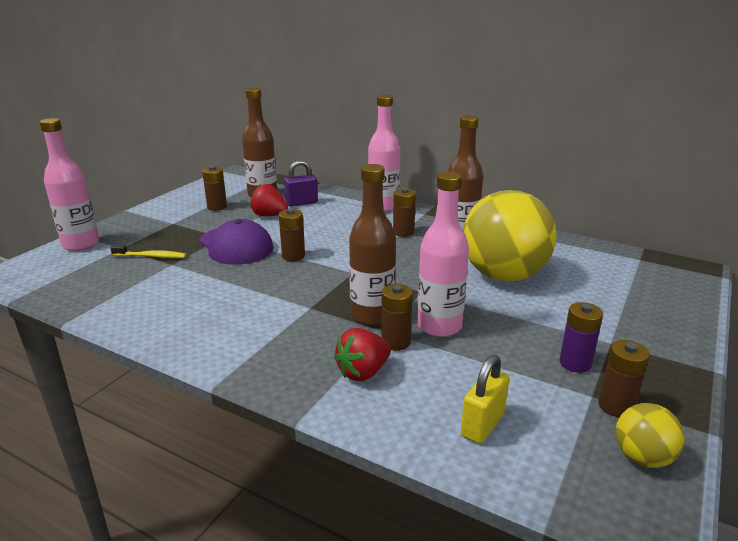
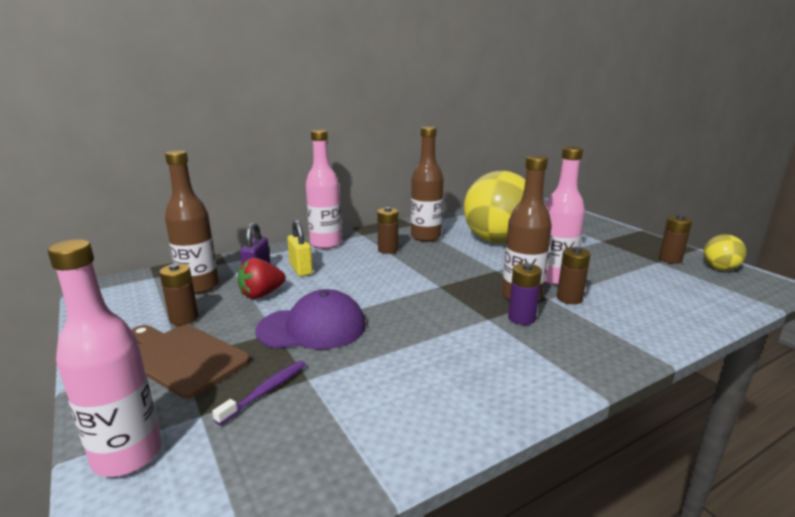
camera: 60 degrees left, 5 degrees down
(151, 256) = (266, 391): yellow toothbrush -> purple toothbrush
(173, 223) = (183, 357): none -> brown cutting board
(293, 256) = (377, 303): brown battery -> none
(363, 372) = (608, 321): red strawberry -> none
(482, 425) = (685, 298): yellow padlock -> yellow padlock (301, 269)
(575, 363) = (621, 255): purple battery -> purple battery (521, 318)

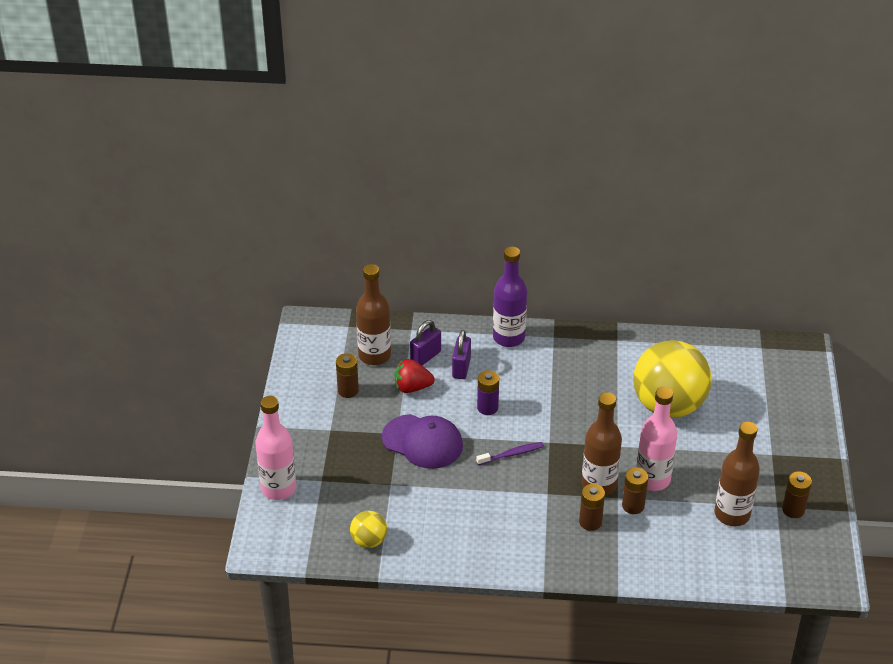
camera: 35 degrees right, 20 degrees up
(183, 357) = (331, 430): brown cutting board -> none
(266, 391) = (362, 481): purple toothbrush -> purple toothbrush (512, 454)
(301, 269) = (461, 368): yellow padlock -> purple padlock
(325, 244) = (508, 337): pink bottle -> purple bottle
(388, 250) = (554, 373): brown battery -> brown battery (590, 522)
(426, 237) = (608, 368): brown bottle -> brown bottle (732, 514)
(521, 318) = (571, 505): purple battery -> purple battery (487, 407)
(719, 269) = (818, 542): yellow ball -> yellow ball (369, 541)

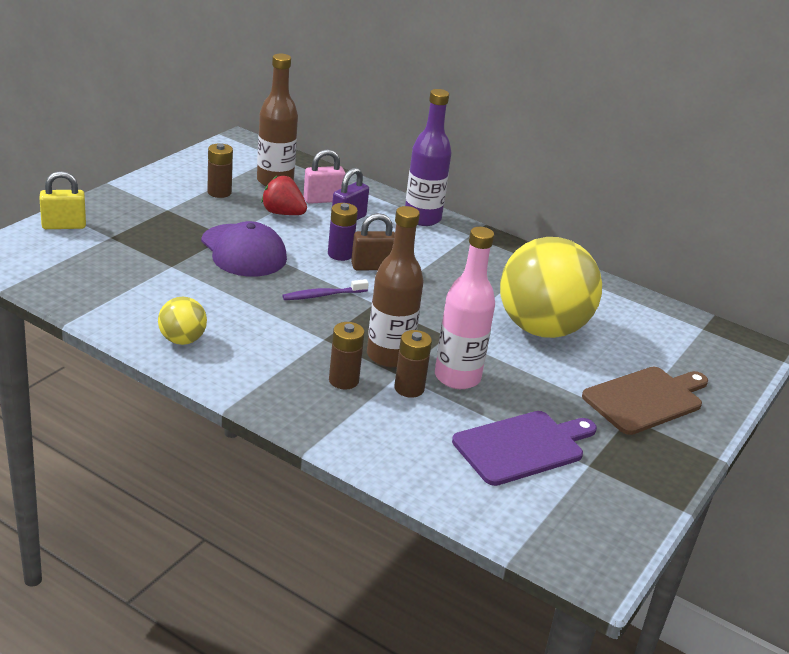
camera: 25 degrees right, 10 degrees down
(278, 488) = (64, 226): pink bottle -> yellow padlock
(369, 541) = (94, 295): yellow ball -> yellow ball (182, 340)
(425, 357) = (323, 200): purple padlock -> pink padlock
(512, 454) = (323, 295): purple toothbrush -> purple toothbrush turned 150 degrees clockwise
(518, 408) = (372, 267): none -> brown padlock
(732, 514) = (522, 447): brown bottle -> purple cutting board
(771, 433) = (646, 399): none -> brown cutting board
(793, 510) = (607, 477): brown battery -> none

